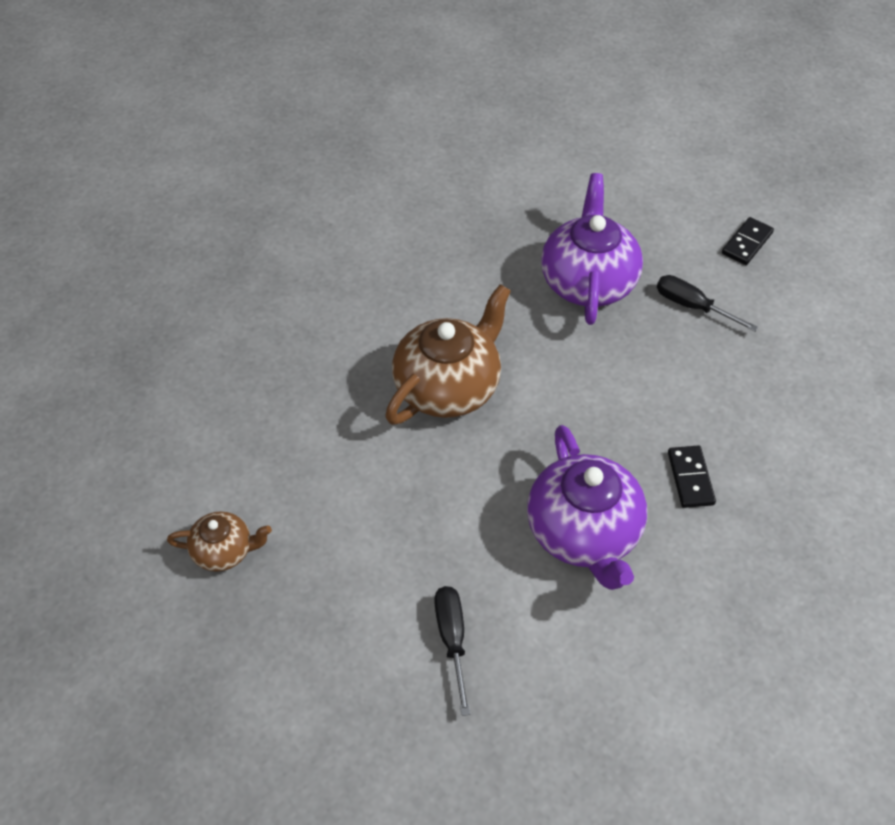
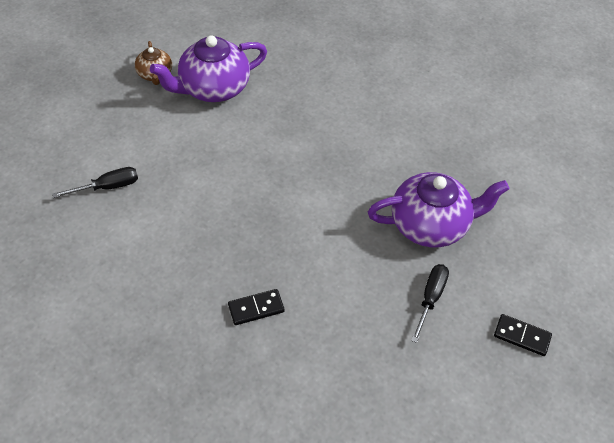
camera: 75 degrees right, 0 degrees up
(448, 387) = (302, 156): brown teapot -> none
(584, 532) = (197, 246): purple teapot -> purple teapot (213, 88)

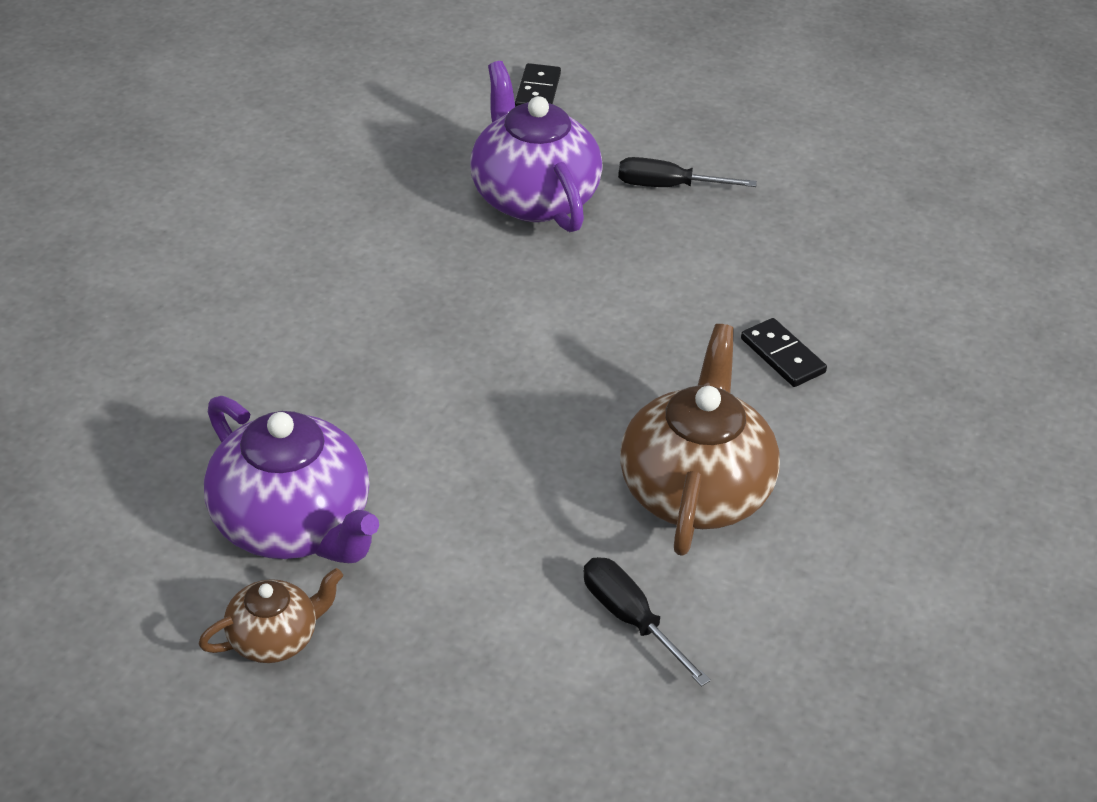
camera: 105 degrees left, 10 degrees down
(172, 234) = (695, 490): none -> brown teapot
(522, 336) = (684, 107): black domino -> black domino (538, 91)

